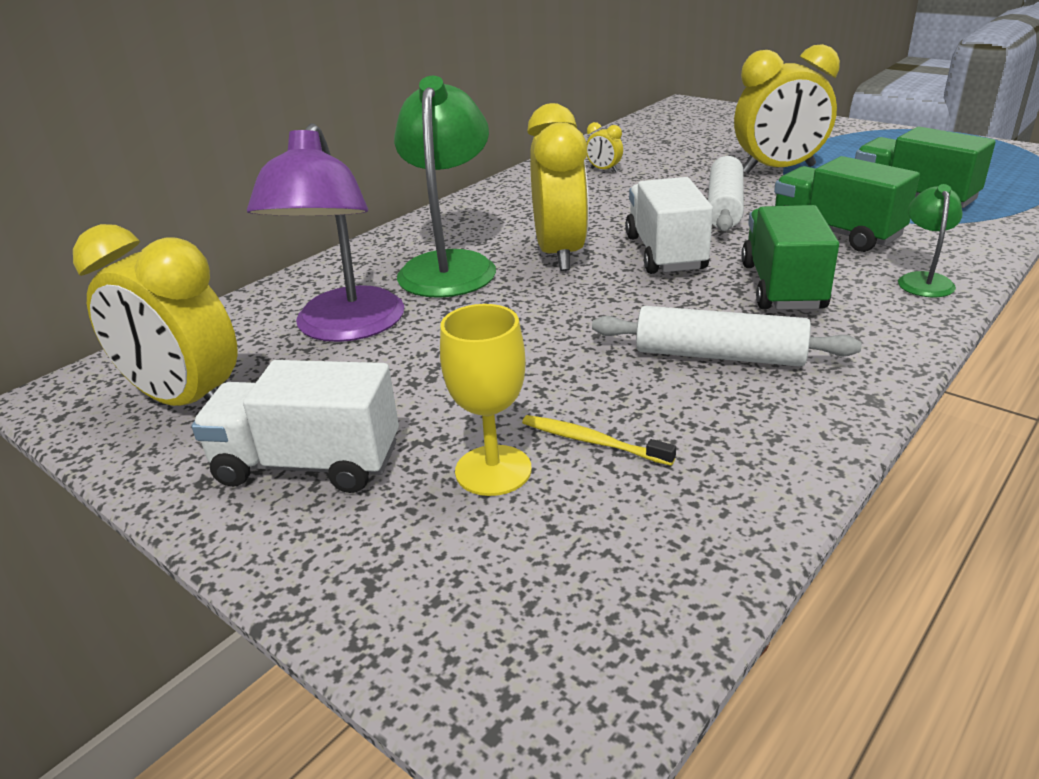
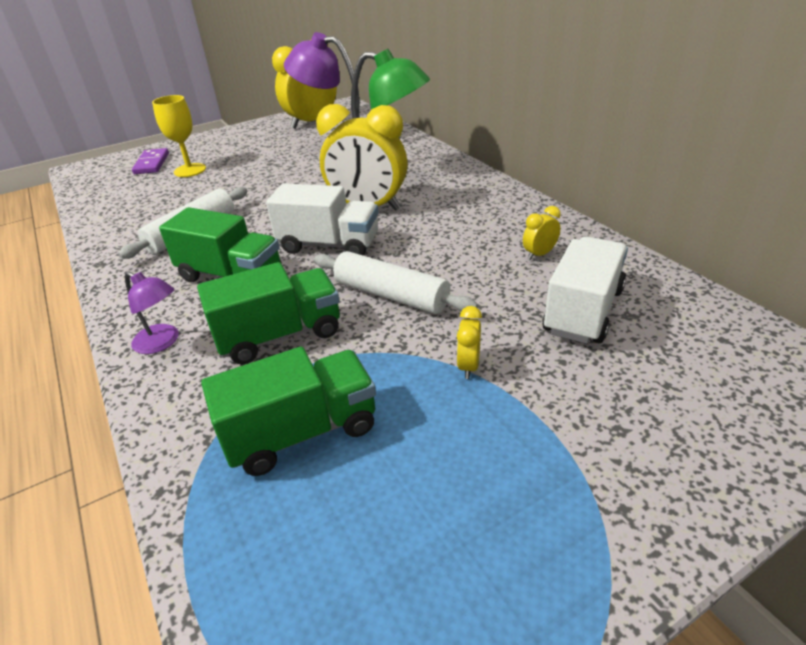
camera: 110 degrees right, 5 degrees up
(308, 464) = (240, 142): white truck -> white truck (583, 311)
(472, 564) = (151, 163): none -> purple domino
(592, 441) = (178, 190): yellow toothbrush -> none
(778, 169) = (468, 366): yellow clock -> yellow clock, size x0.41
(923, 280) = (162, 342): green lamp -> purple lamp

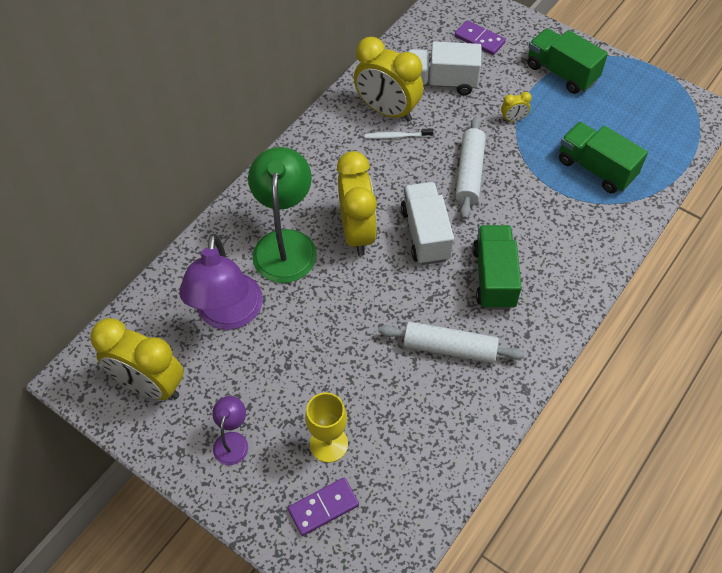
camera: 115 degrees left, 20 degrees up
(162, 342) = (578, 273): purple lamp -> purple lamp (232, 441)
(280, 335) = (537, 213): green truck -> green truck (561, 73)
(489, 253) = (396, 136): none -> white toothbrush
(539, 254) = (387, 111): yellow clock -> yellow clock, size x2.43
(691, 383) = (479, 39): none -> purple domino

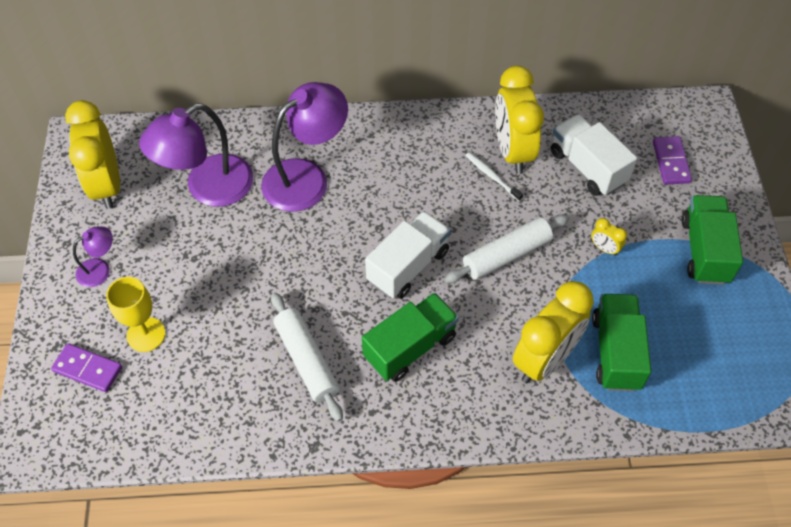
camera: 50 degrees right, 0 degrees up
(285, 244) = (306, 177): green lamp -> purple lamp
(357, 232) = (363, 217): yellow clock -> yellow clock (545, 359)

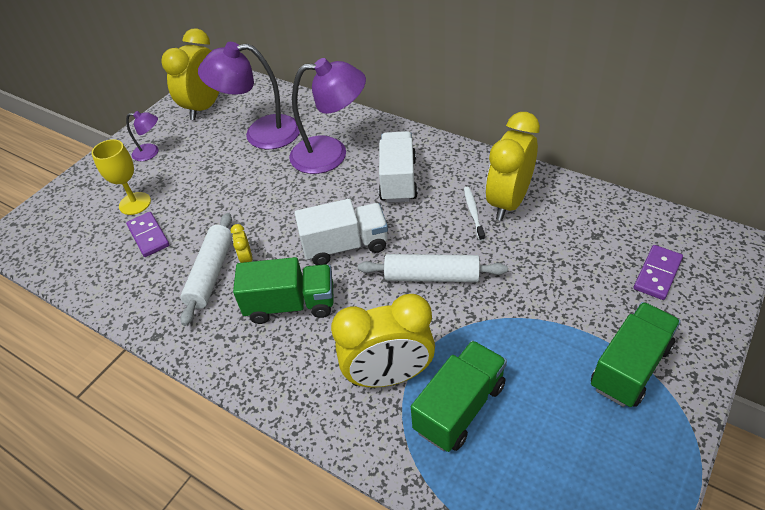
camera: 40 degrees right, 10 degrees down
(87, 369) = (83, 207): purple domino -> purple domino (148, 236)
(587, 167) = (567, 242): white truck -> white truck (398, 180)
(604, 248) = (526, 314): yellow clock -> yellow clock (246, 259)

